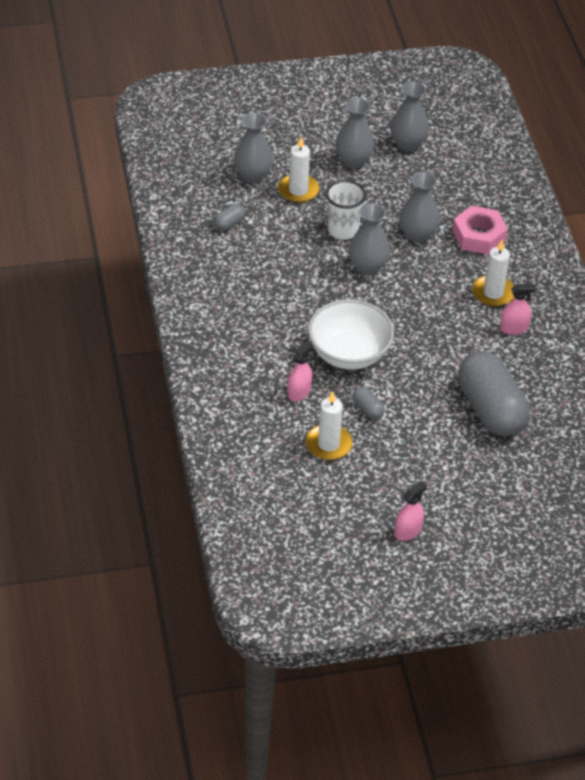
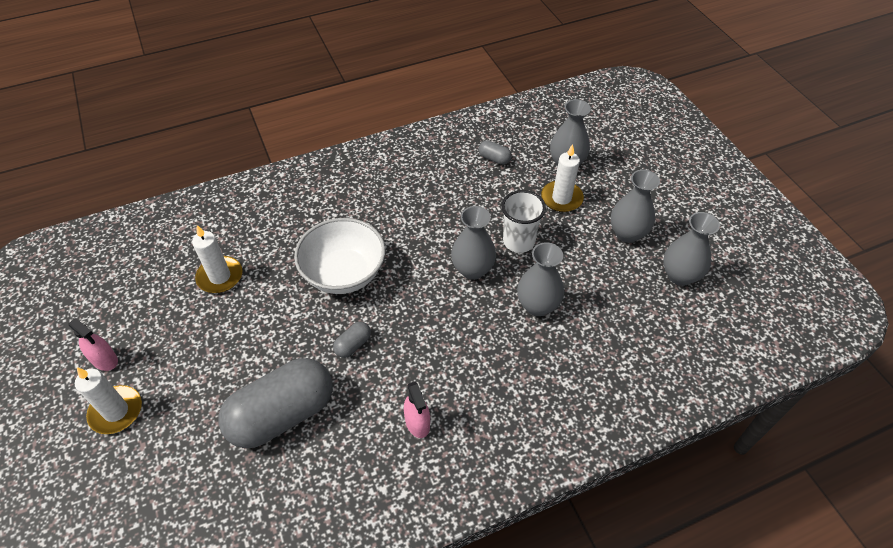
camera: 80 degrees right, 5 degrees up
(299, 392) = (286, 243): pink spray bottle -> none
(367, 409) = (269, 300): grey capsule -> grey capsule (353, 345)
(478, 236) = (560, 365): pink nut -> none
(493, 293) = (470, 393): white candle -> white candle (116, 411)

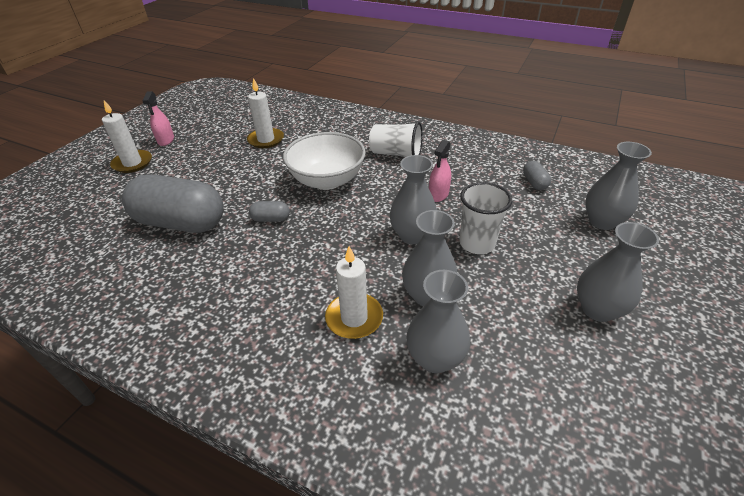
camera: 50 degrees right, 10 degrees down
(363, 204) = (396, 154): none -> white cup
(417, 422) = (231, 293): pink spray bottle -> pink spray bottle (438, 194)
(561, 198) = (561, 241): white candle -> white candle (354, 318)
(680, 275) = (616, 388): grey vase -> grey vase (435, 358)

